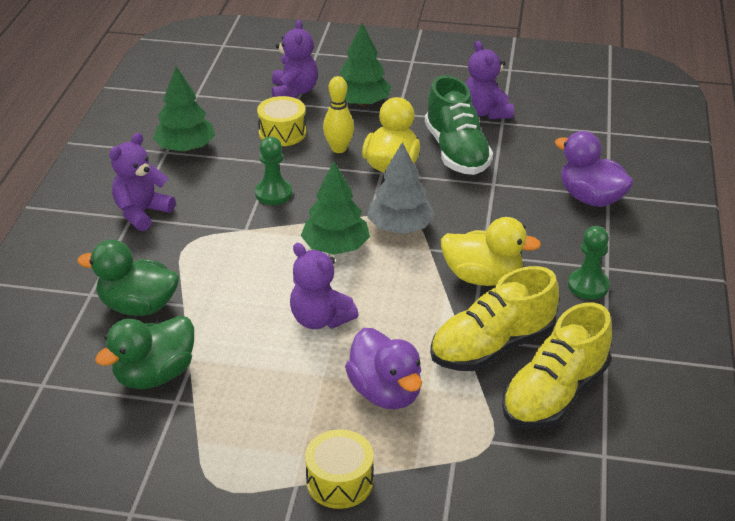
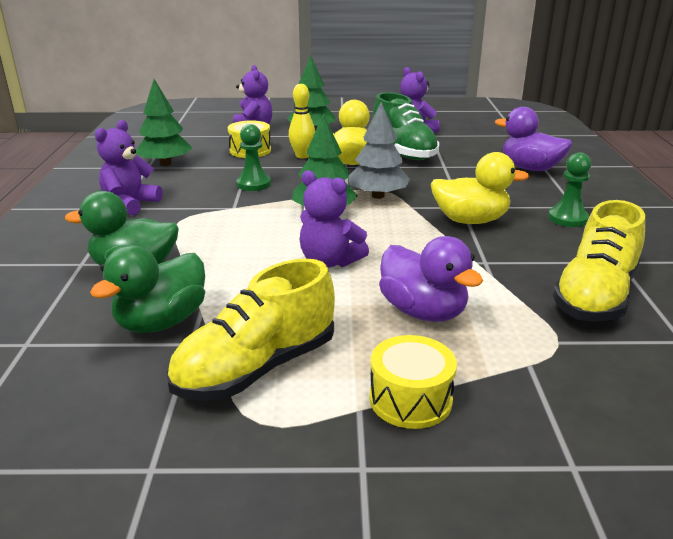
camera: 10 degrees left, 10 degrees down
(492, 346) = (509, 266): yellow shoe -> yellow shoe (256, 368)

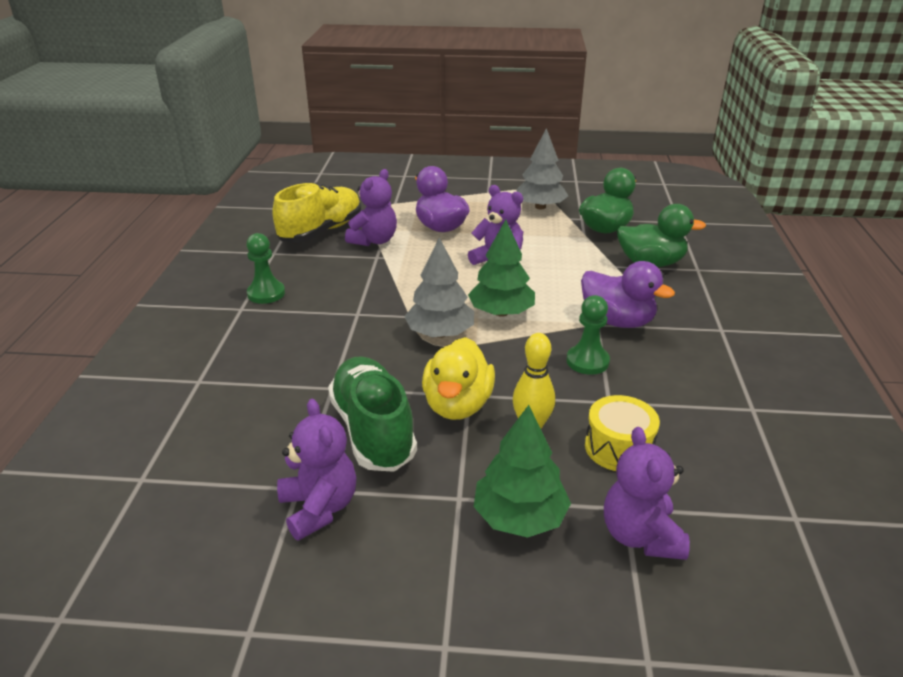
camera: 175 degrees left, 5 degrees up
(130, 204) = (714, 334): purple teddy bear -> purple teddy bear (374, 240)
(165, 164) = (732, 415): green tree -> none
(256, 368) = (540, 207): yellow shoe -> grey tree
(410, 399) = (463, 194): yellow drum -> none
(470, 220) = (361, 295): yellow duck -> none
(530, 168) = (221, 375): purple duck -> purple duck (617, 321)

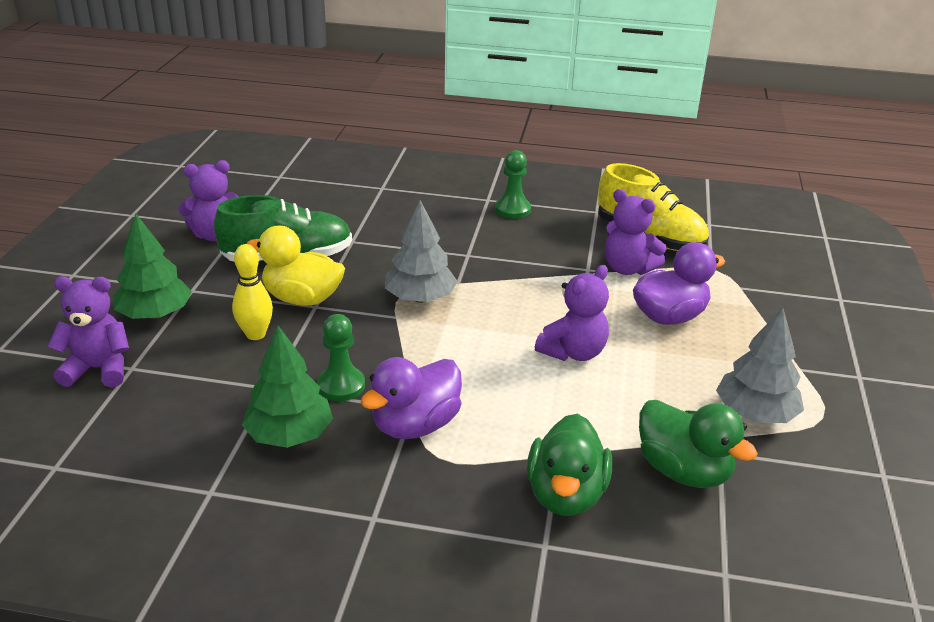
camera: 95 degrees right, 0 degrees up
(501, 312) = (452, 340): green tree -> green tree (289, 435)
(618, 447) = (202, 379): yellow drum -> none

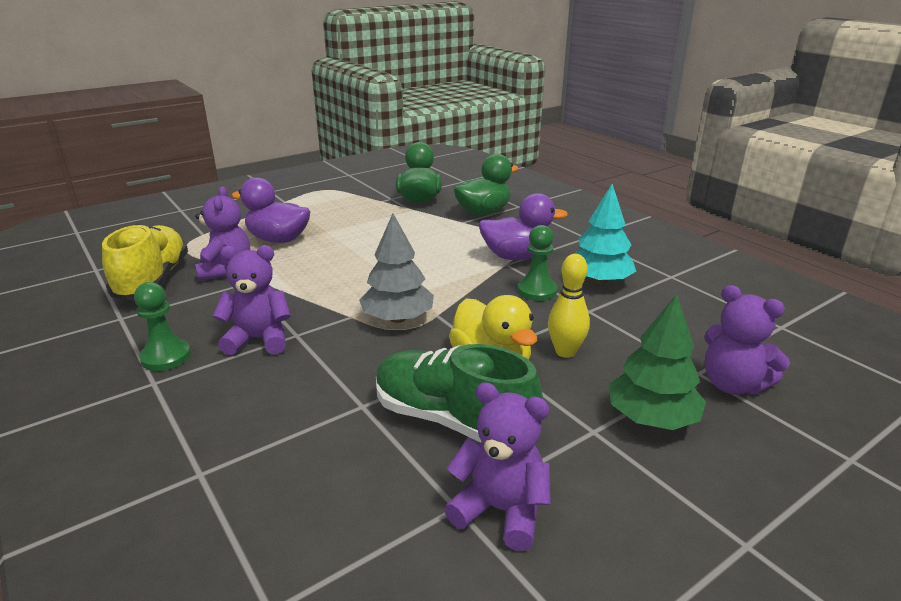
camera: 135 degrees left, 5 degrees down
(289, 435) = (599, 281): green tree -> turquoise tree
(573, 352) = (369, 248): purple teddy bear -> purple teddy bear (259, 339)
(755, 414) = (346, 199): grey tree -> none

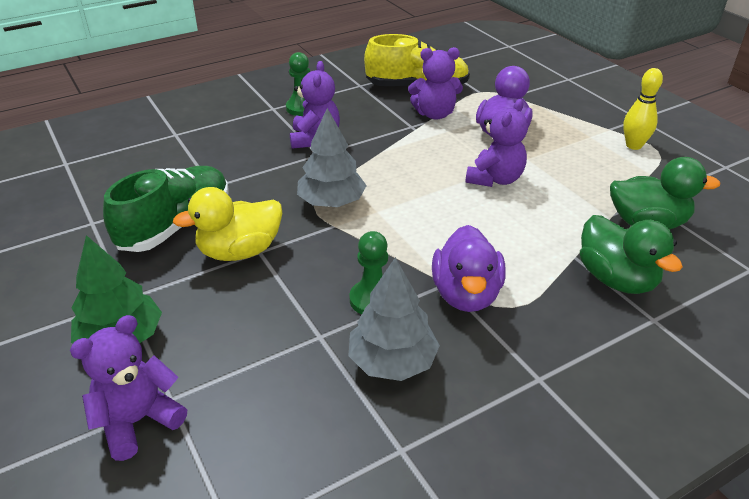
camera: 95 degrees right, 10 degrees up
(500, 510) = (77, 240): purple teddy bear -> purple teddy bear (495, 179)
(565, 352) = (243, 301): yellow bowling pin -> yellow bowling pin (633, 145)
(599, 281) = (392, 362): turquoise tree -> grey tree

